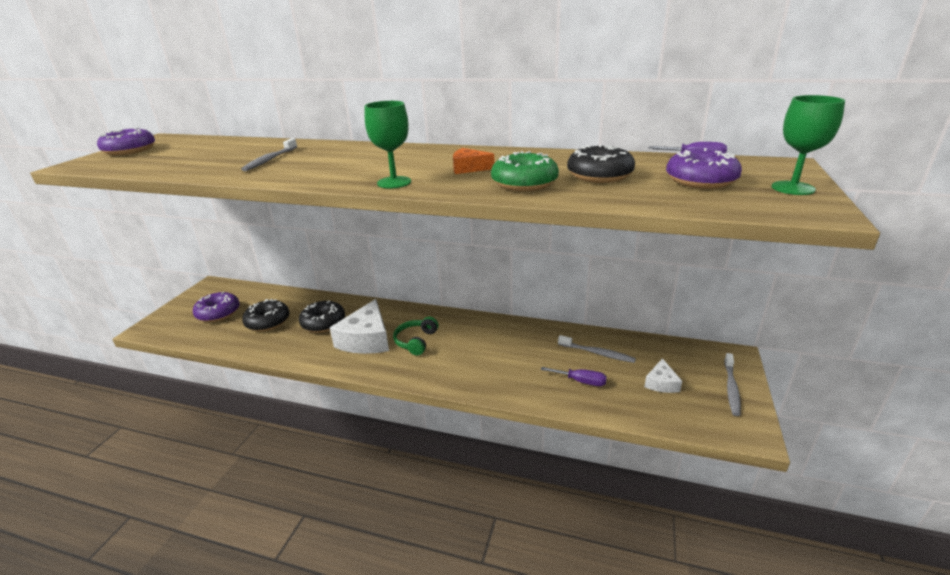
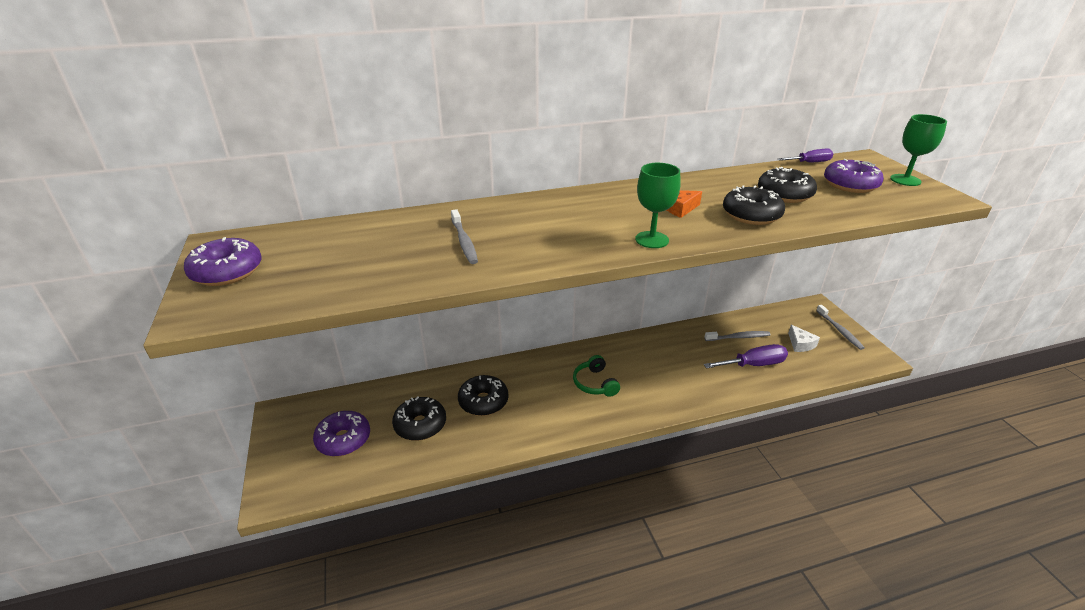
camera: 35 degrees left, 5 degrees up
(366, 339) = (548, 400): white cheese -> none
(524, 183) = (751, 215): green donut -> black donut
(581, 381) = (753, 365): purple screwdriver -> purple screwdriver, size x1.57

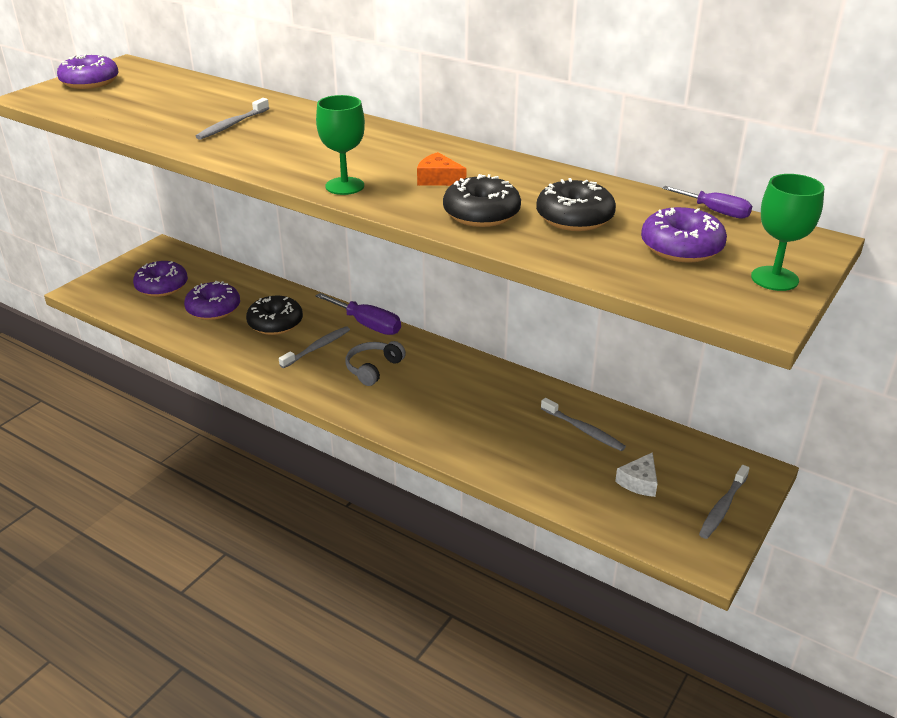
camera: 50 degrees right, 0 degrees up
(420, 425) = (213, 309): black donut -> purple donut
(540, 396) = (317, 348): none -> grey toothbrush
(595, 383) = (373, 368): green headphones -> grey headphones
(753, 365) = (543, 458): purple screwdriver -> purple screwdriver (367, 325)

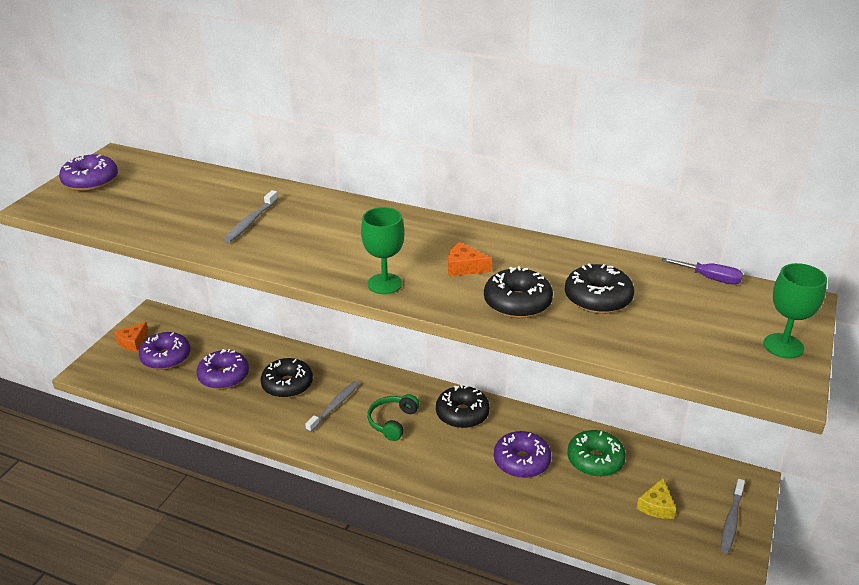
camera: 10 degrees left, 0 degrees up
(134, 269) = (133, 342): none -> orange cheese
(367, 325) = (373, 376): purple screwdriver -> none
(373, 368) = (392, 422): grey headphones -> green headphones
(451, 370) = (462, 414): none -> black donut
(583, 430) = (595, 460): grey toothbrush -> green donut
(639, 482) = (656, 506): white cheese -> yellow cheese
(681, 248) = (697, 321): purple donut -> purple donut (521, 461)

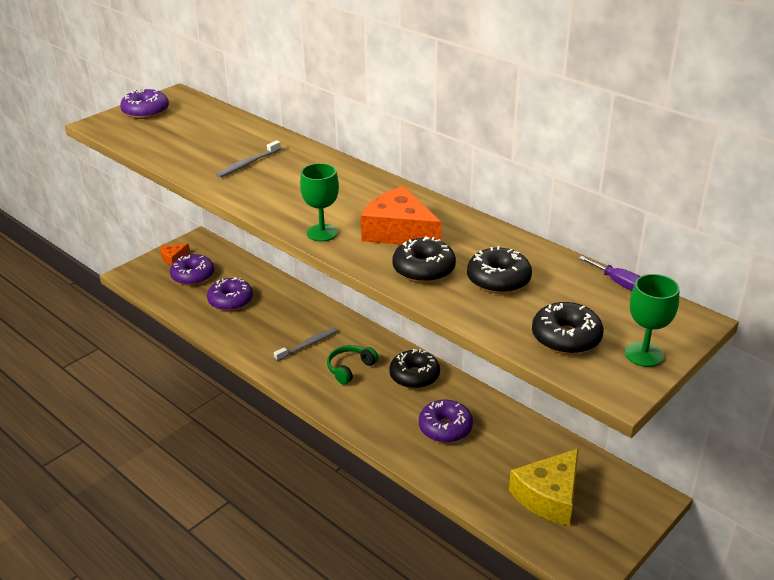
camera: 20 degrees right, 0 degrees up
(287, 385) = (278, 319): black donut -> black donut (566, 338)
(464, 267) = (399, 232): orange cheese -> orange cheese, size x1.98
(595, 460) = (513, 443): green donut -> none
(656, 506) = (549, 496): yellow cheese -> yellow cheese, size x1.98
(731, 520) = (614, 527): grey toothbrush -> none

